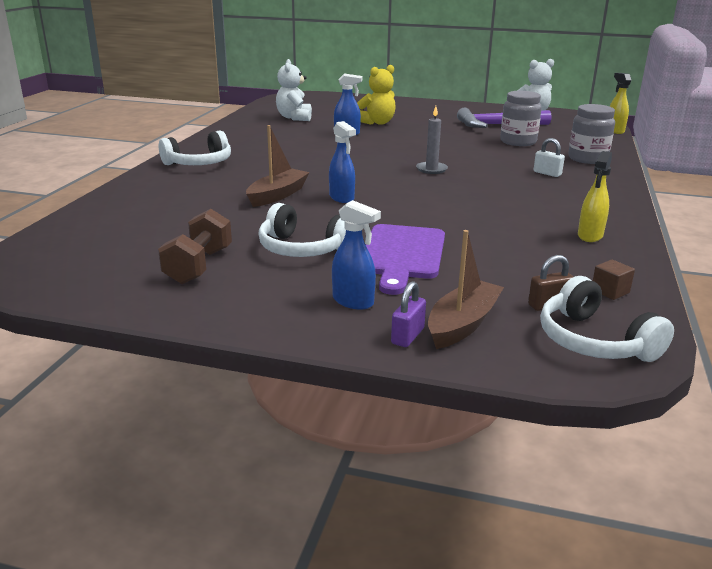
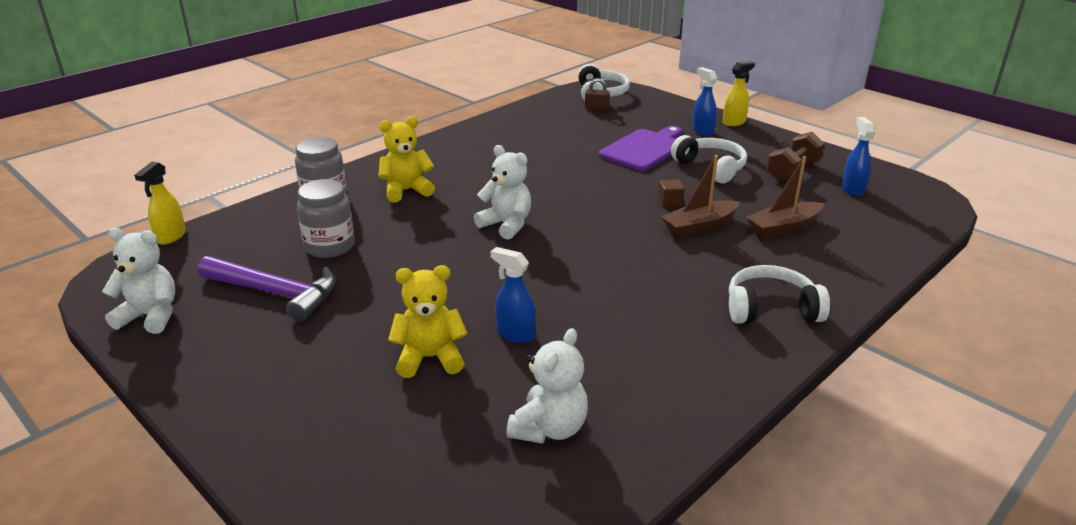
camera: 150 degrees left, 5 degrees up
(342, 198) = (640, 208): blue spray bottle -> blue spray bottle (852, 189)
(407, 336) = (687, 112): purple padlock -> none
(431, 169) = (506, 225): grey candle -> white teddy bear
(462, 324) = (654, 111): brown boat -> brown boat (783, 227)
(547, 173) = (406, 191): white padlock -> yellow teddy bear
(590, 236) = (498, 133): yellow spray bottle -> yellow spray bottle (734, 122)
(610, 291) = (552, 107): brown cube -> brown cube (670, 202)

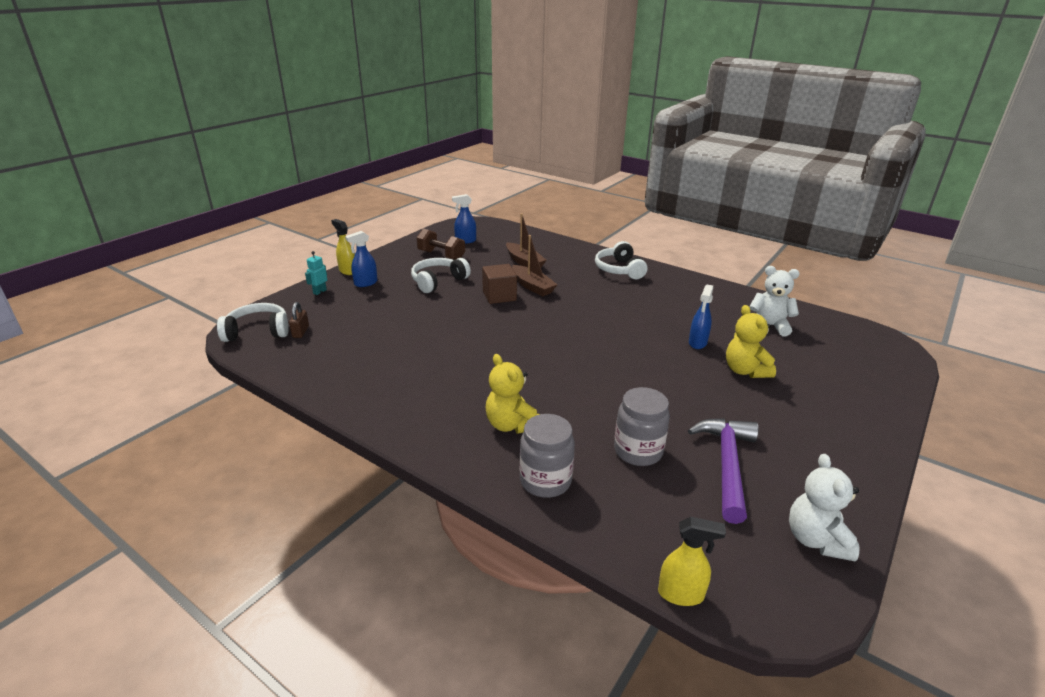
camera: 100 degrees left, 0 degrees up
(506, 225) = (559, 360): white teddy bear -> none
(644, 149) = (403, 306): purple cutting board -> none
(670, 202) = (499, 296): brown cube -> brown cube, size x1.85
(680, 112) = (319, 292): none -> turquoise robot

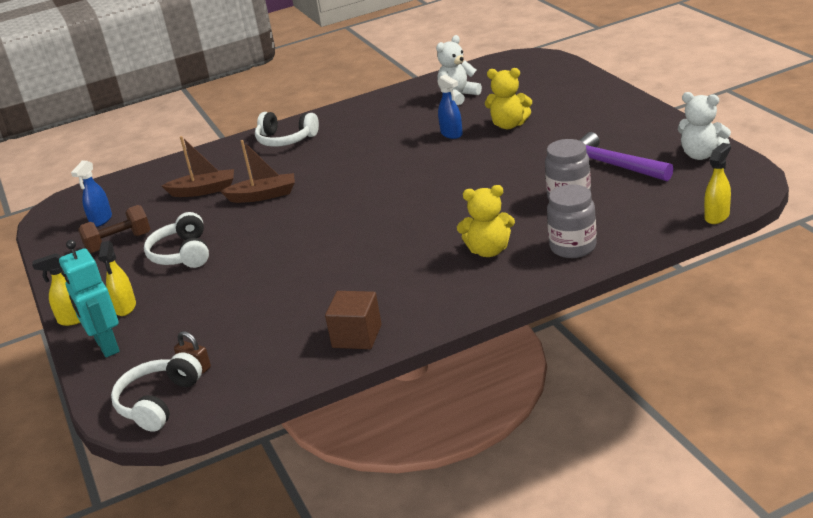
camera: 55 degrees left, 0 degrees up
(319, 292) = (106, 346): turquoise robot -> turquoise robot, size x2.00
(365, 283) = (125, 307): blue spray bottle -> yellow spray bottle
(499, 296) = (261, 219): brown cube -> brown cube (357, 336)

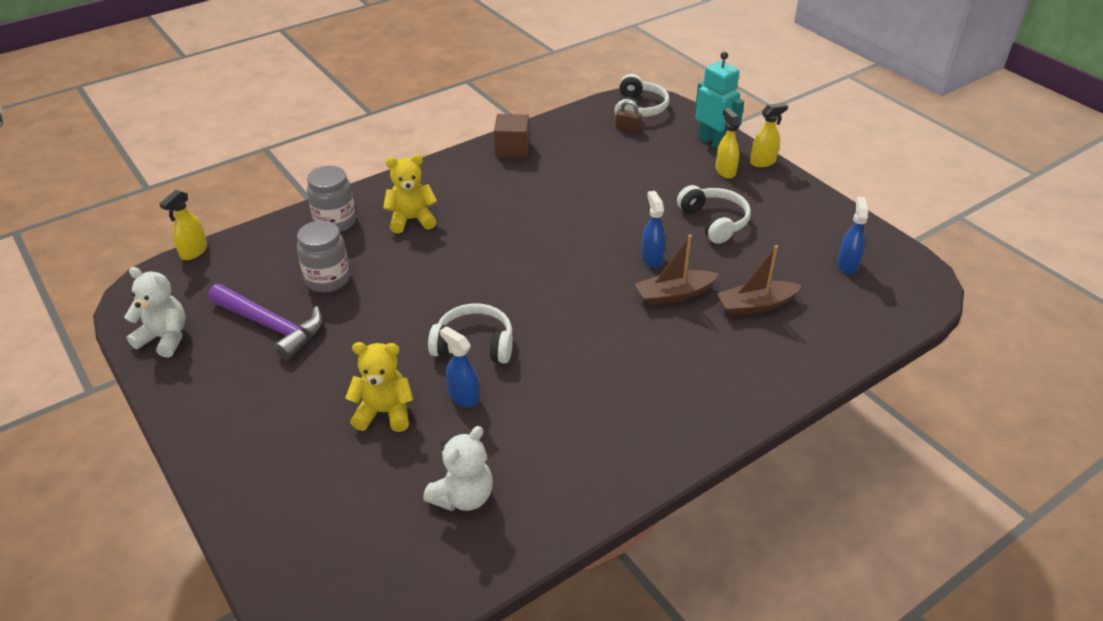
camera: 165 degrees right, 10 degrees up
(119, 243) = (796, 235): brown dumbbell -> none
(264, 221) = (651, 258): none -> blue spray bottle
(286, 139) = (703, 400): white headphones -> white headphones (474, 345)

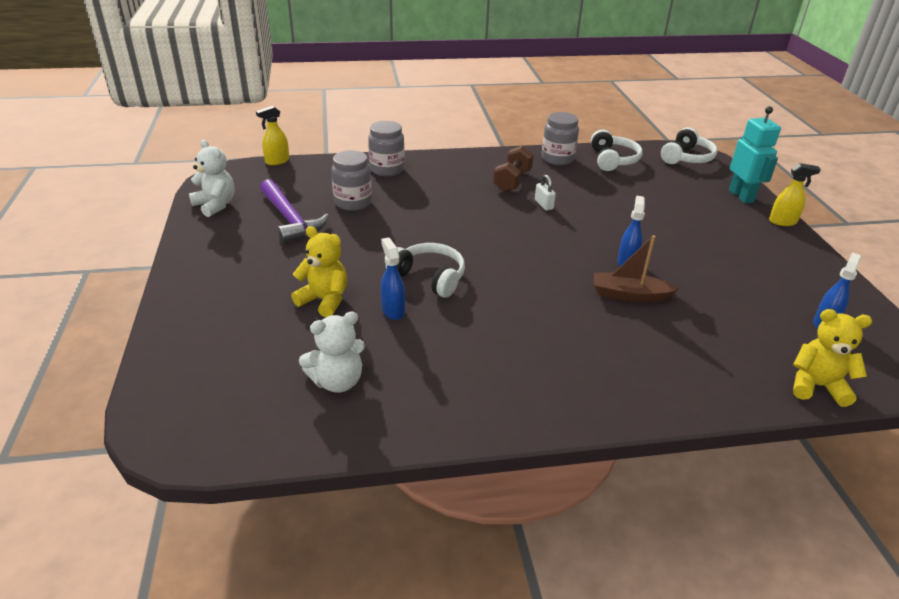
camera: 25 degrees right, 5 degrees down
(411, 220) = (444, 183): yellow teddy bear -> yellow teddy bear (816, 386)
(483, 194) = (512, 181): none -> brown dumbbell
(512, 149) = (557, 159): brown cube -> grey jar
(533, 214) = (543, 204): none -> white padlock
(628, 129) = (667, 169): brown padlock -> none
(714, 221) = (705, 252): white headphones -> white headphones (612, 160)
(725, 171) = (740, 219): yellow spray bottle -> none
(755, 306) = (705, 327): brown boat -> none

